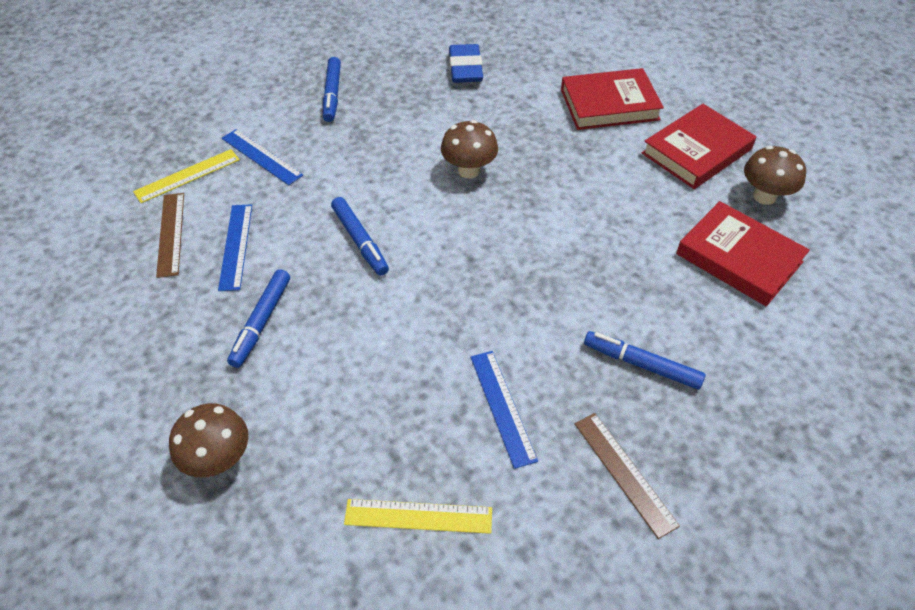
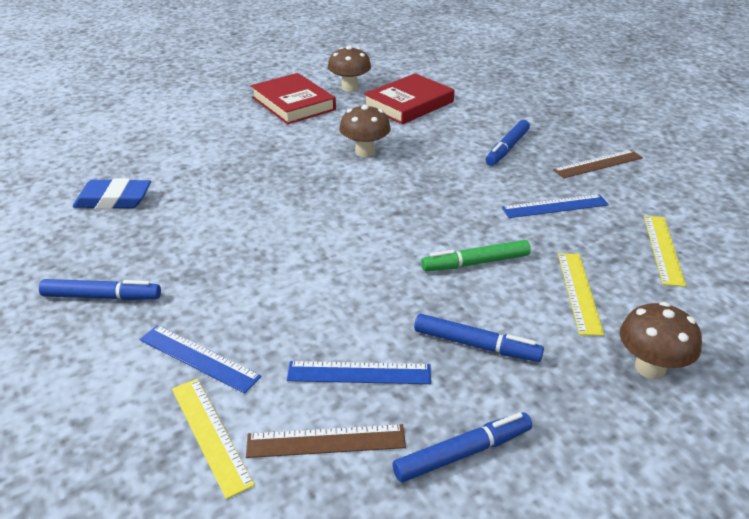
camera: 85 degrees left, 15 degrees down
(261, 156) = (199, 358): blue ruler -> blue ruler turned 75 degrees clockwise
(335, 412) = (579, 292): none -> yellow ruler
(360, 241) = (365, 276): blue marker -> blue marker (462, 453)
(383, 324) = (475, 263): none -> green marker
(469, 170) = (279, 206): brown mushroom -> brown mushroom (365, 152)
(609, 104) = (217, 131): red book -> none

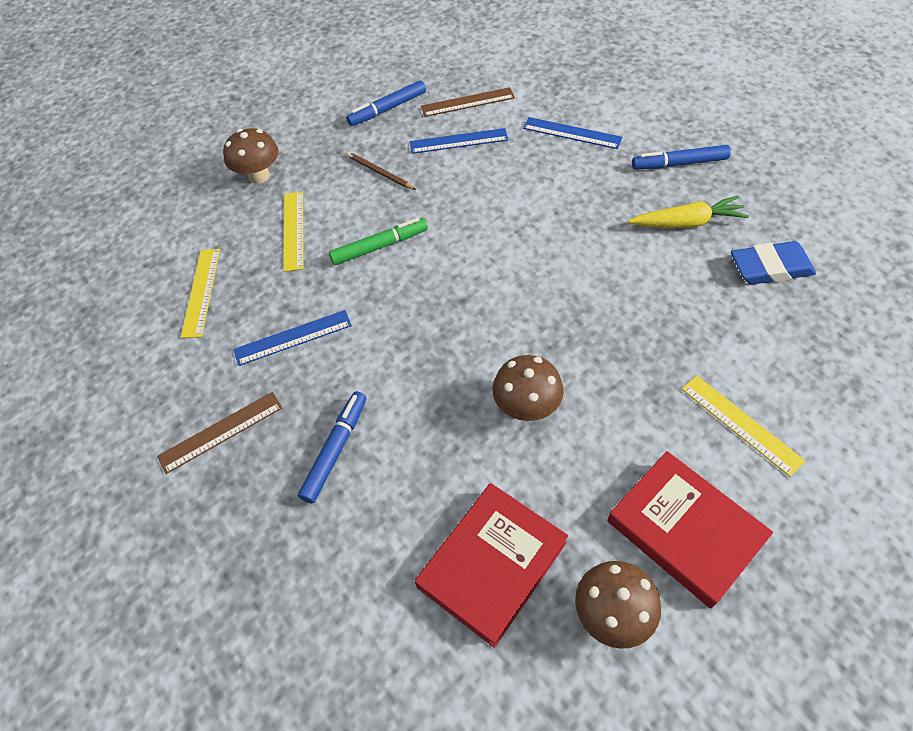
camera: 175 degrees right, 20 degrees up
(150, 240) = (687, 223): none -> yellow carrot
(211, 434) = (536, 95): yellow ruler -> yellow ruler (740, 424)
(476, 345) = (379, 172): blue marker -> brown pencil

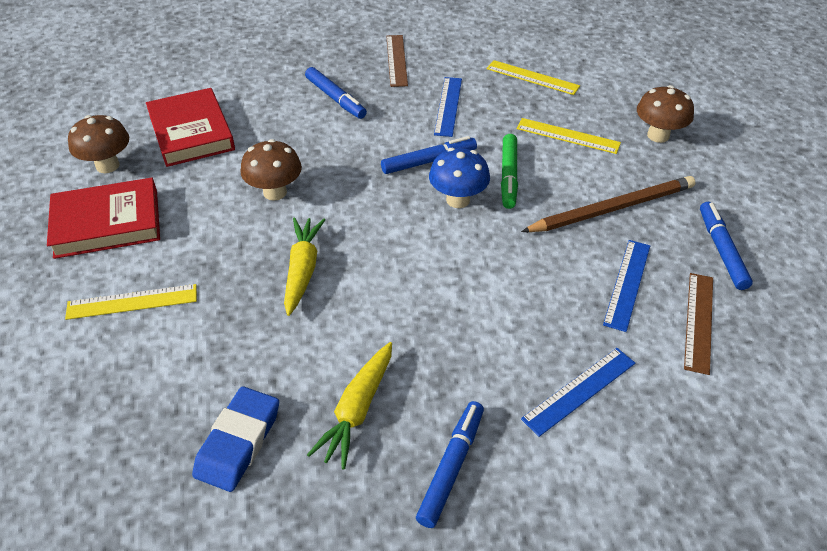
camera: 115 degrees right, 10 degrees down
(379, 172) = (612, 208): brown pencil -> brown pencil, size x1.93
(395, 310) = (429, 161): none -> blue marker
(436, 266) = (458, 200): none -> blue mushroom
(600, 324) = (302, 270): none -> yellow carrot

